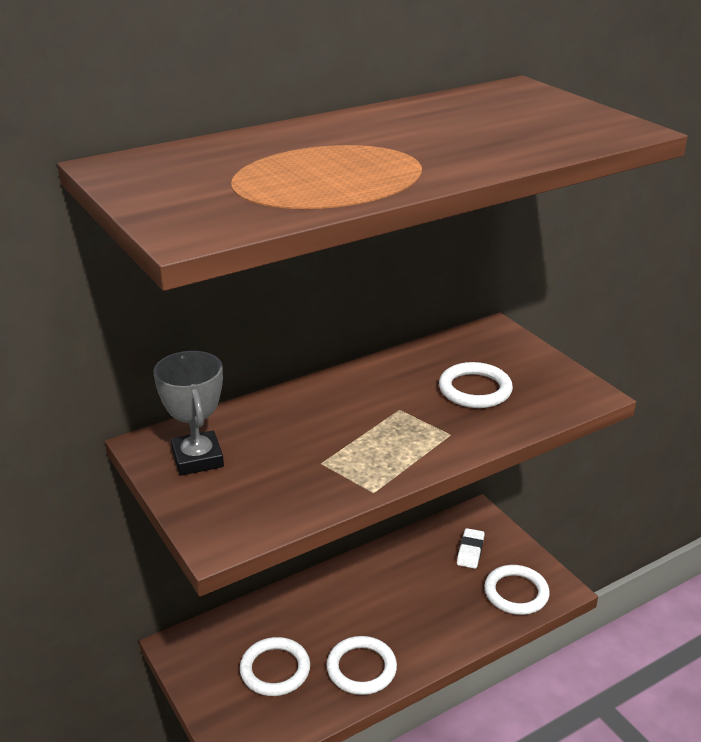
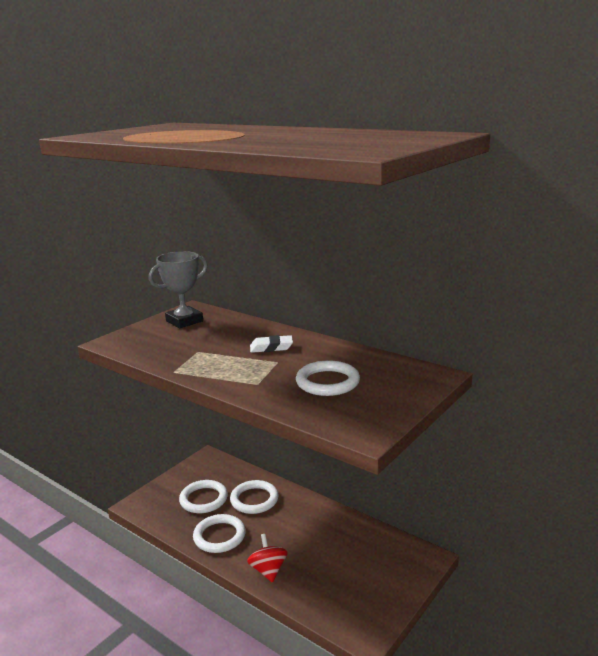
camera: 70 degrees right, 10 degrees down
(443, 637) = (268, 570): none -> red spinning top
(470, 551) = (375, 563): white eraser -> white eraser (271, 347)
(516, 593) = (342, 604): white ring -> white ring (254, 499)

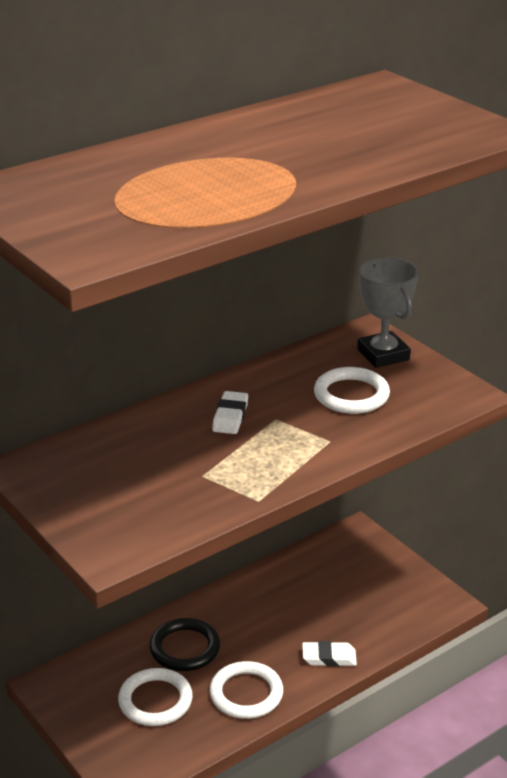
camera: 75 degrees left, 10 degrees up
(184, 321) = (75, 478): grey trophy -> grey trophy (383, 355)
(254, 499) = (185, 648): white ring -> black ring
(268, 570) = (329, 657): red spinning top -> white eraser

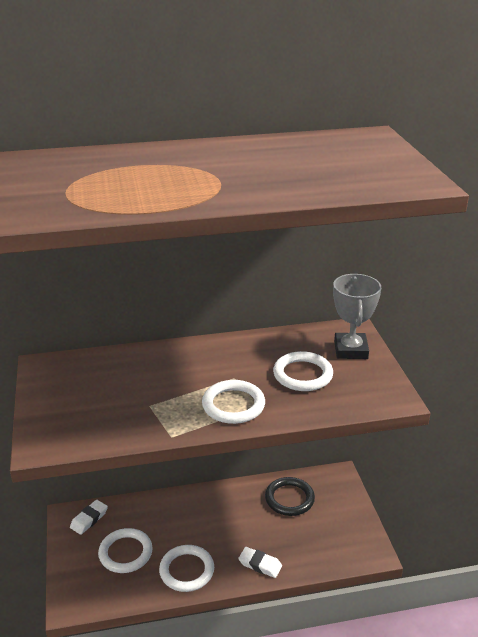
camera: 25 degrees right, 0 degrees up
(185, 648) = (168, 522): black ring -> black ring (289, 499)
(230, 417) = (204, 367): white eraser -> white eraser (89, 519)
(300, 448) = (233, 405): none -> white ring

